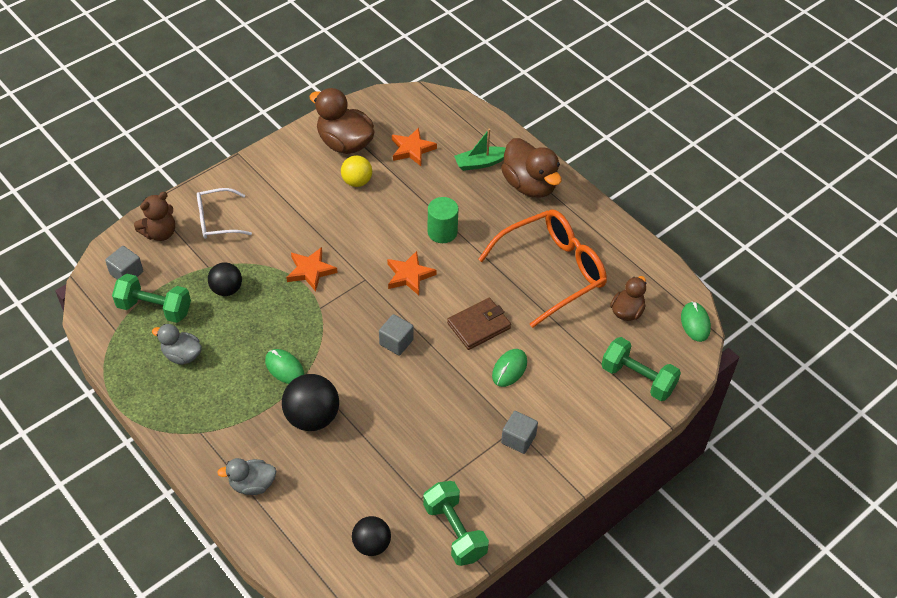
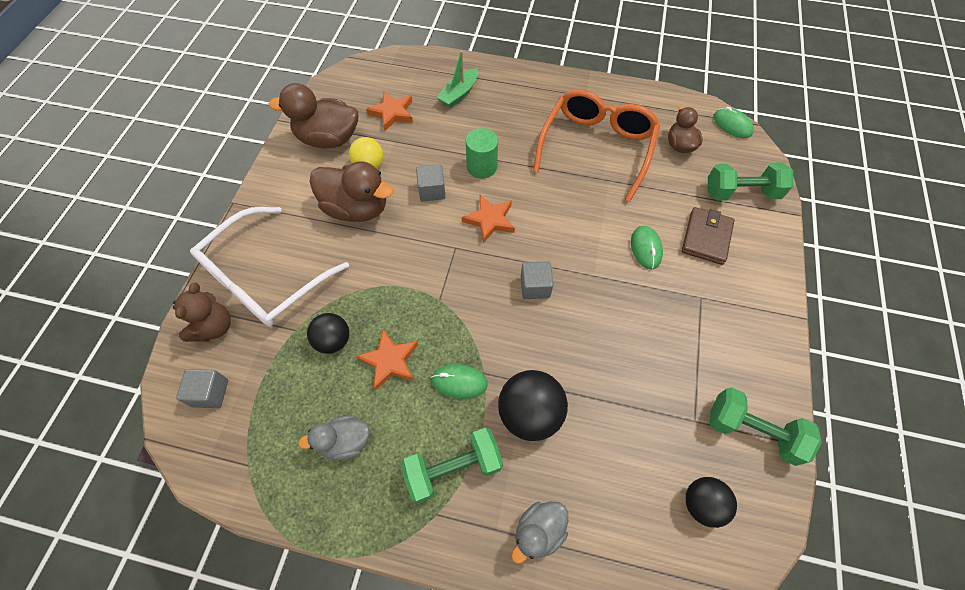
camera: 35 degrees left, 10 degrees up
(154, 308) = (273, 411): green dumbbell -> green dumbbell (453, 468)
(217, 220) = (265, 277): white glasses -> white glasses, size x1.79
(310, 271) = (399, 270): orange star -> orange star (390, 361)
(479, 326) = (587, 227): brown wallet -> brown wallet (706, 238)
(518, 439) = (712, 305): grey cube -> grey cube (432, 191)
(529, 185) = (513, 90): brown duck -> brown duck (356, 208)

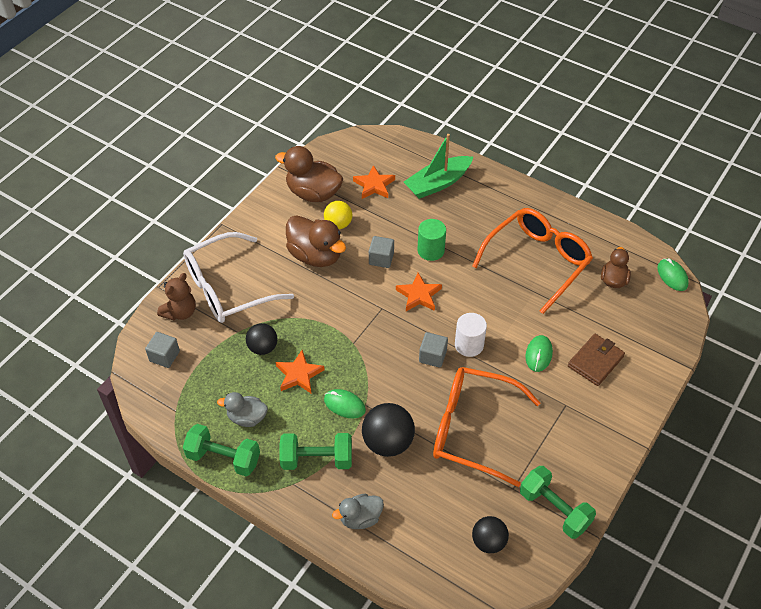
camera: 20 degrees right, 10 degrees down
(459, 94) = (438, 183): green boat -> green boat, size x1.51
(568, 261) = (469, 345): none -> white cylinder
(618, 362) = (473, 429): none -> orange glasses
(741, 193) = (647, 335): green dumbbell -> green dumbbell (223, 458)

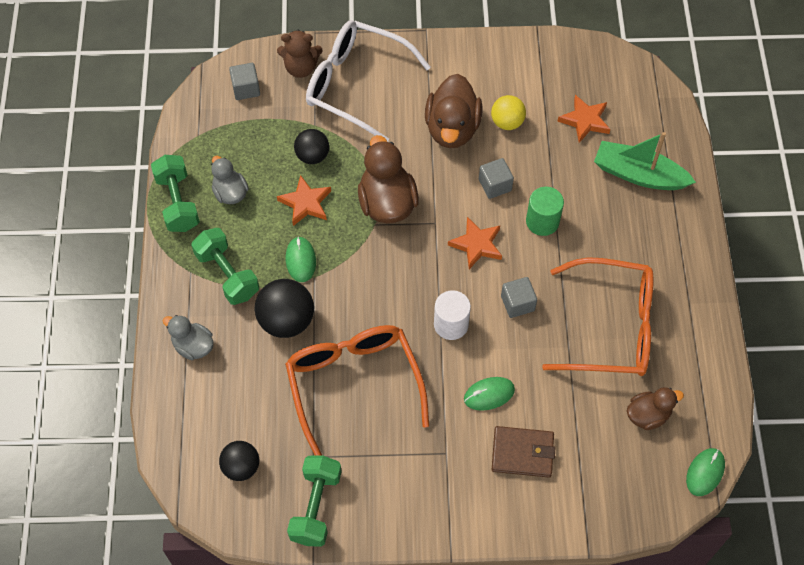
camera: 55 degrees right, 10 degrees up
(313, 193) = (528, 77): brown duck -> brown duck (387, 203)
(432, 356) = (412, 300): grey cube -> grey cube (517, 303)

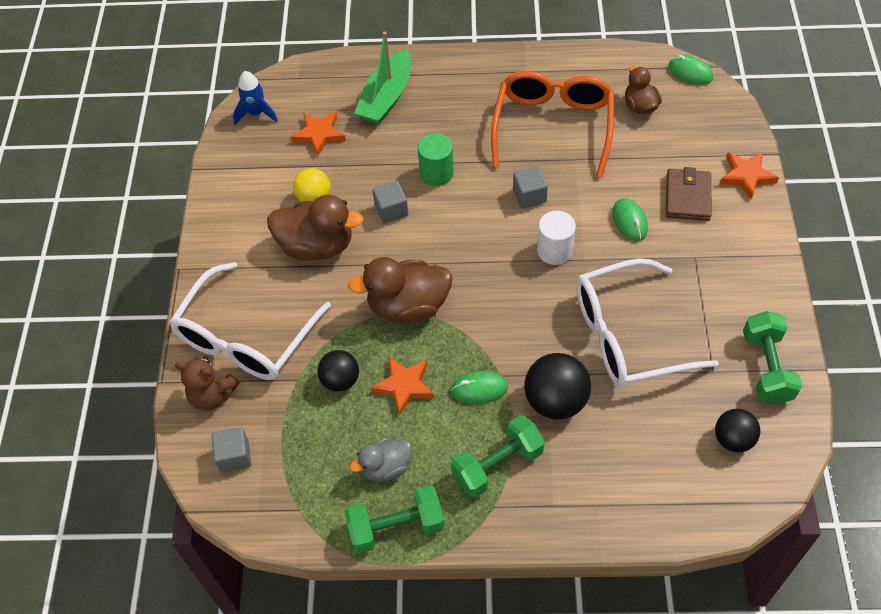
camera: 85 degrees left, 5 degrees down
(193, 346) = (591, 497): grey duck -> none
(301, 68) = (212, 396): brown teddy bear -> brown teddy bear turned 105 degrees clockwise
(316, 506) = (766, 367): green dumbbell -> green dumbbell turned 75 degrees clockwise
(354, 385) = (628, 335): orange glasses -> white glasses
(476, 244) = (462, 227): orange star -> orange star (746, 176)
(608, 67) = (256, 113): none -> blue rocket

